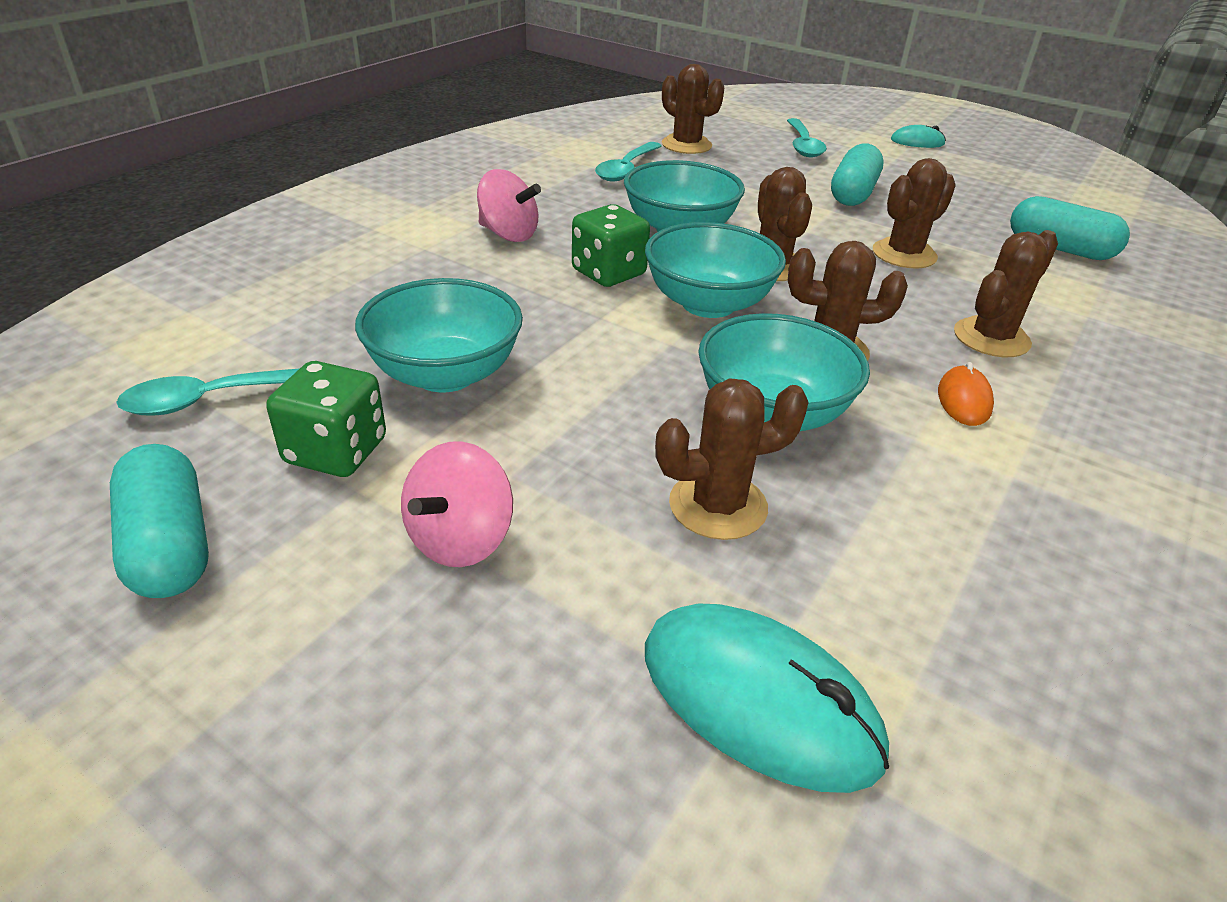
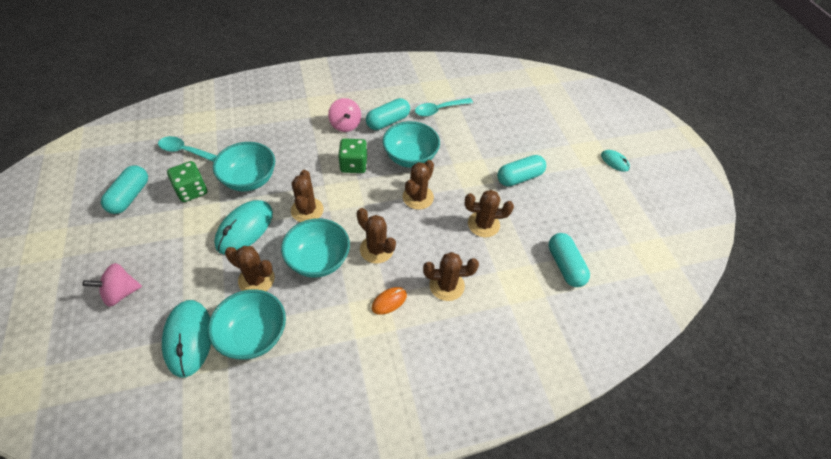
camera: 40 degrees right, 15 degrees up
(460, 539) = (185, 241): pink spinning top -> pink spinning top (121, 293)
(560, 446) = (245, 228): none -> turquoise mouse
(573, 206) = (388, 121): none -> turquoise capsule
(686, 145) = (488, 107): brown cactus -> brown cactus (307, 210)
(708, 304) = (367, 201): turquoise bowl -> turquoise bowl (253, 335)
(803, 145) = (546, 134): turquoise spoon -> none

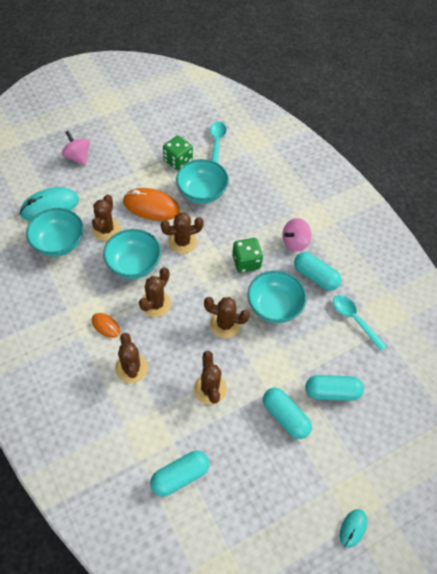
camera: 75 degrees right, 5 degrees up
(130, 196) = (160, 128): turquoise capsule -> turquoise capsule (332, 392)
(245, 228) = (151, 206): turquoise mouse -> orange mouse

